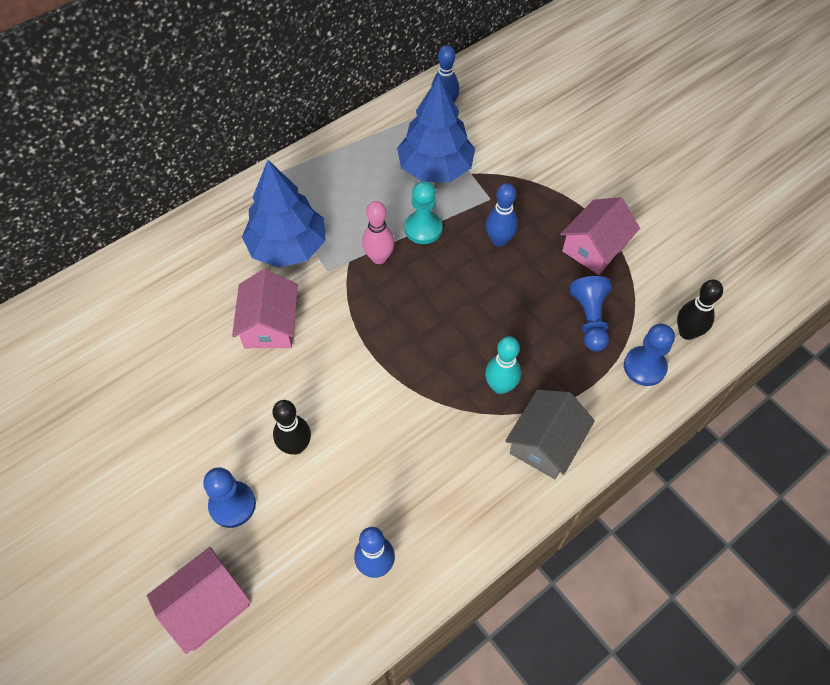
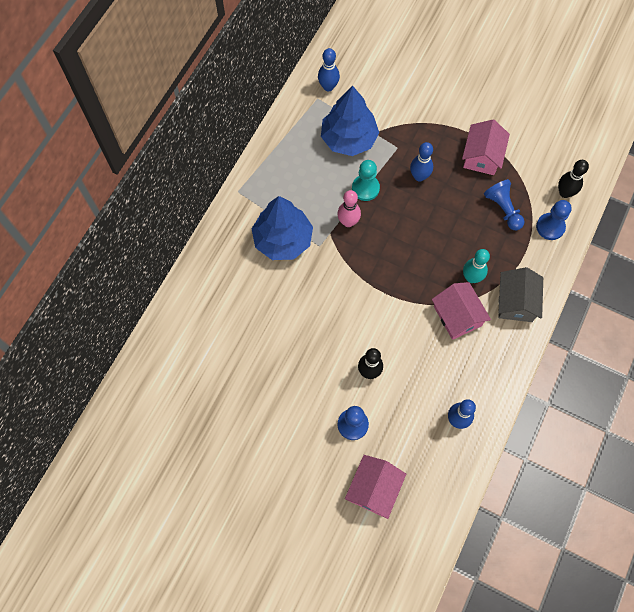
camera: 25 degrees left, 10 degrees up
(270, 325) = (305, 299): pink house -> pink house (457, 316)

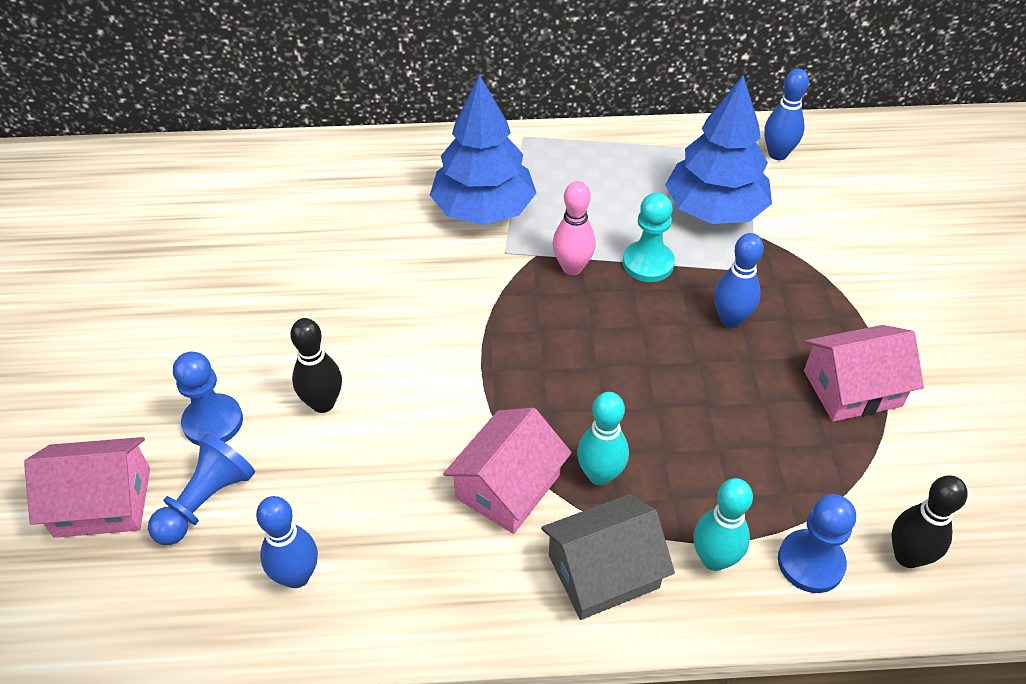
camera: 60 degrees right, 20 degrees down
(503, 209) = (778, 465): blue pawn -> blue pawn (206, 501)
(531, 259) = (714, 559): none -> turquoise bowling pin

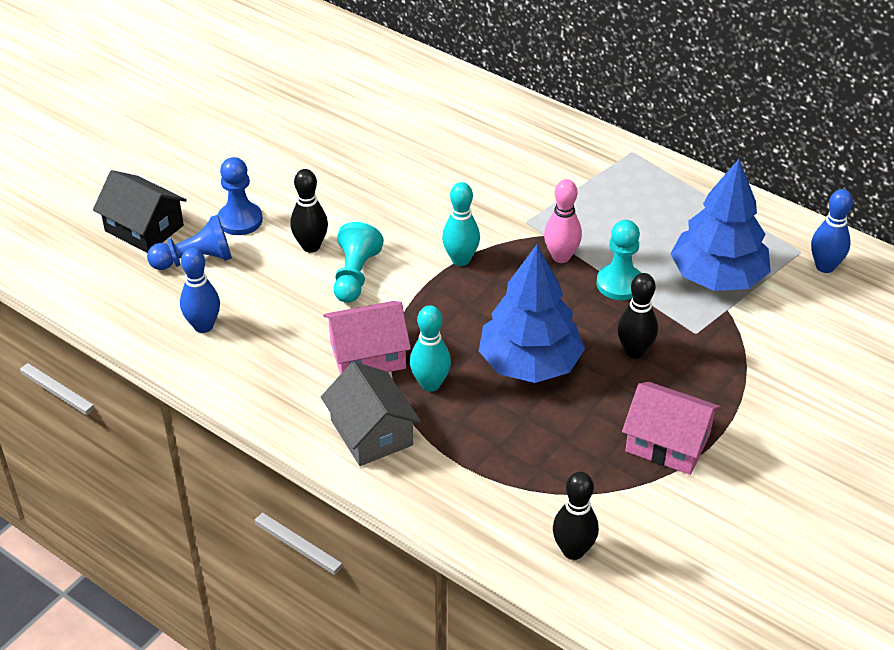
camera: 40 degrees right, 5 degrees down
(103, 502) = (144, 228): pink house -> black house
(403, 407) = (355, 276): none -> turquoise pawn
(483, 210) = (543, 186): blue tree -> blue tree (530, 363)
(603, 571) = (371, 433): grey house -> grey house turned 45 degrees clockwise
(714, 559) = (445, 470): turquoise bowling pin -> turquoise bowling pin (460, 259)
(730, 319) = (634, 351): blue bowling pin -> black bowling pin
(810, 562) = (504, 511): blue pawn -> none

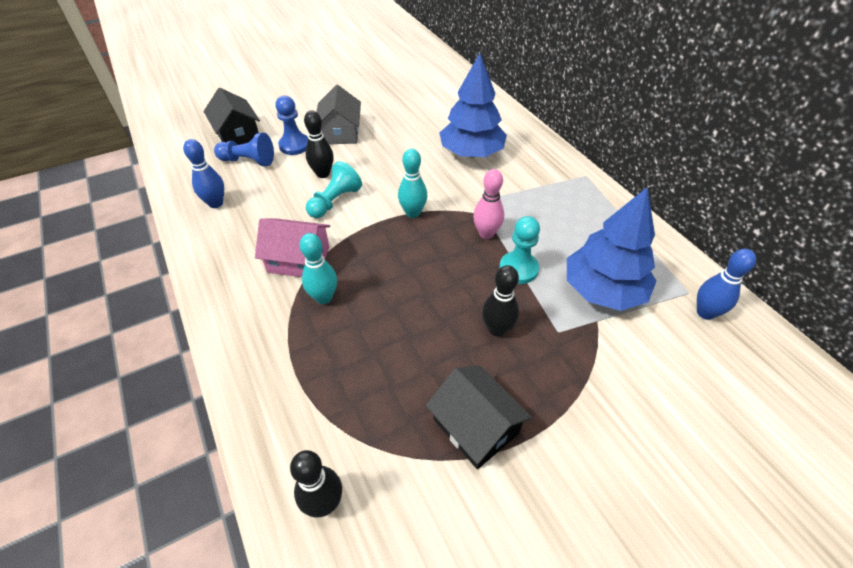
camera: 25 degrees right, 5 degrees up
(371, 433) = (254, 320): grey house -> grey house (340, 132)
(530, 363) = (408, 308): blue tree -> blue tree (471, 153)
(668, 442) = (475, 426): pink house -> black house

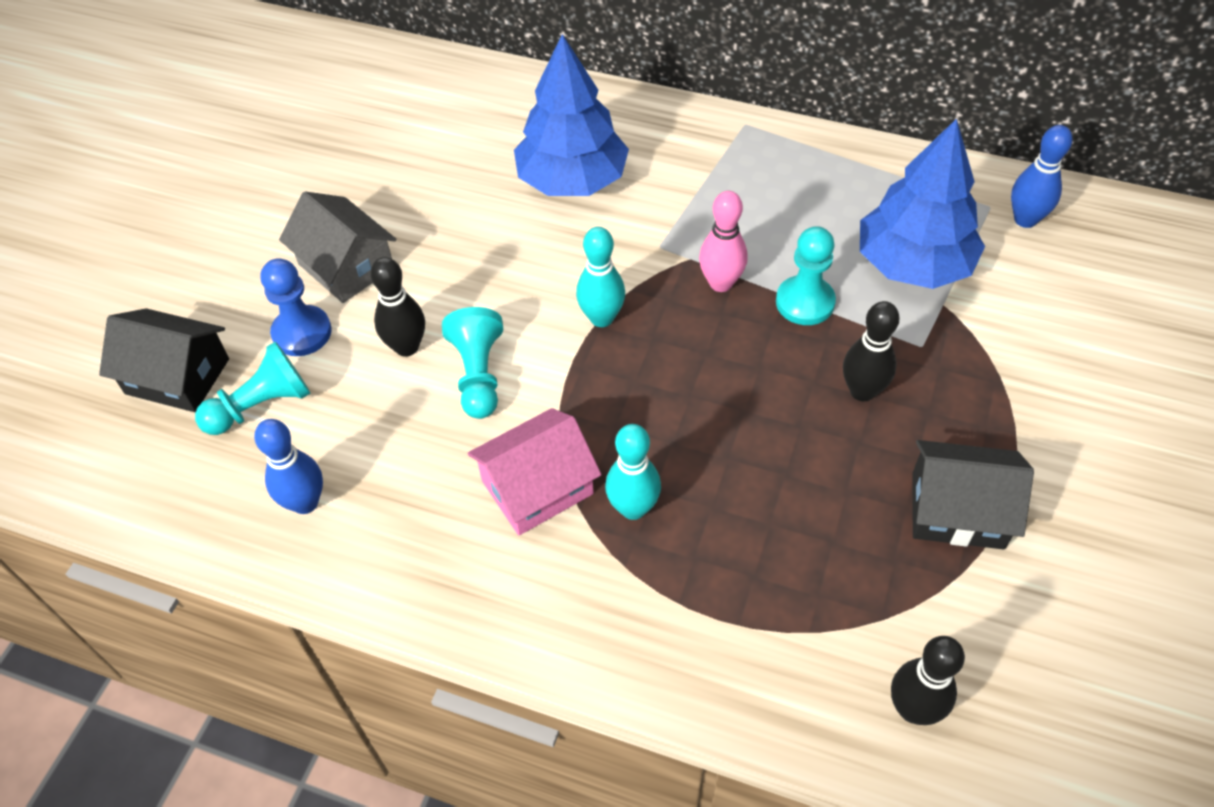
camera: 40 degrees left, 5 degrees up
(248, 161) = (262, 406): blue pawn -> turquoise pawn

